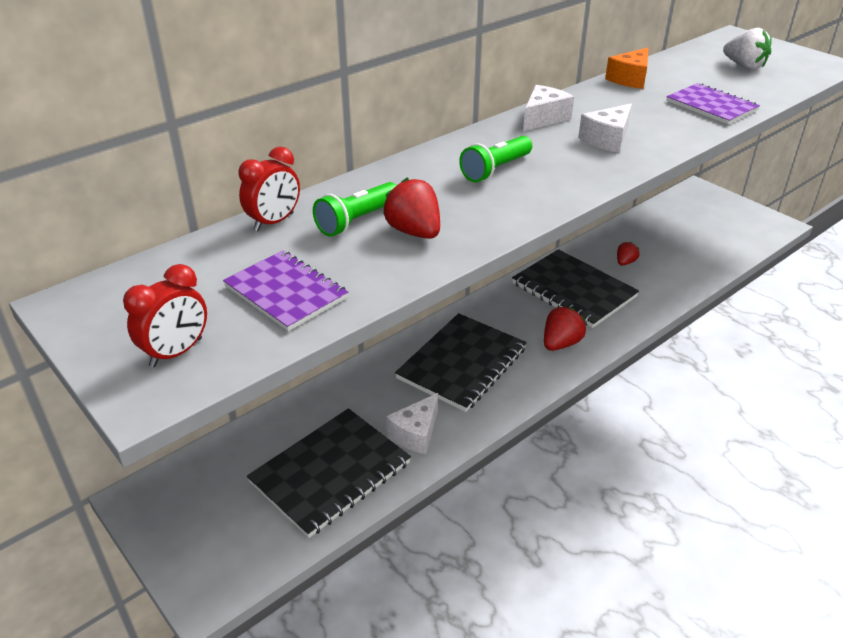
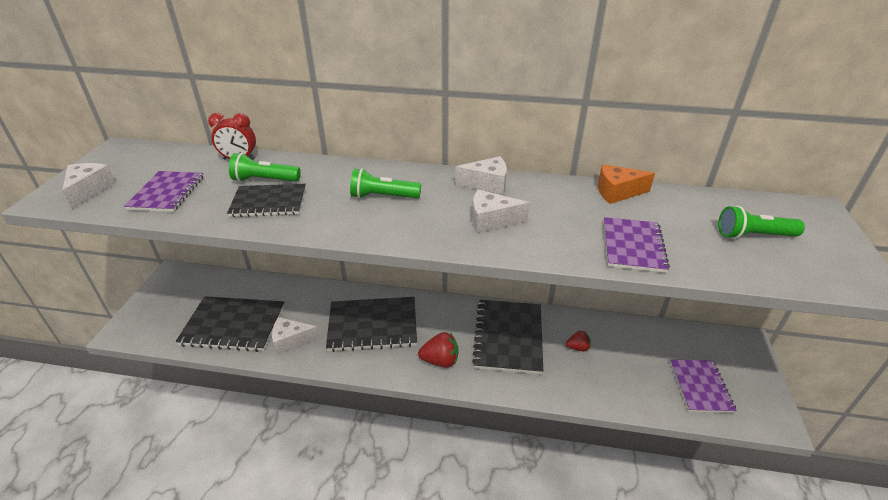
camera: 50 degrees right, 0 degrees up
(176, 353) = (89, 190): red clock -> white cheese
(414, 232) = (268, 202): red strawberry -> black notebook
(721, 233) = (700, 386): none -> purple notebook
(744, 66) = (753, 235): white strawberry -> green flashlight

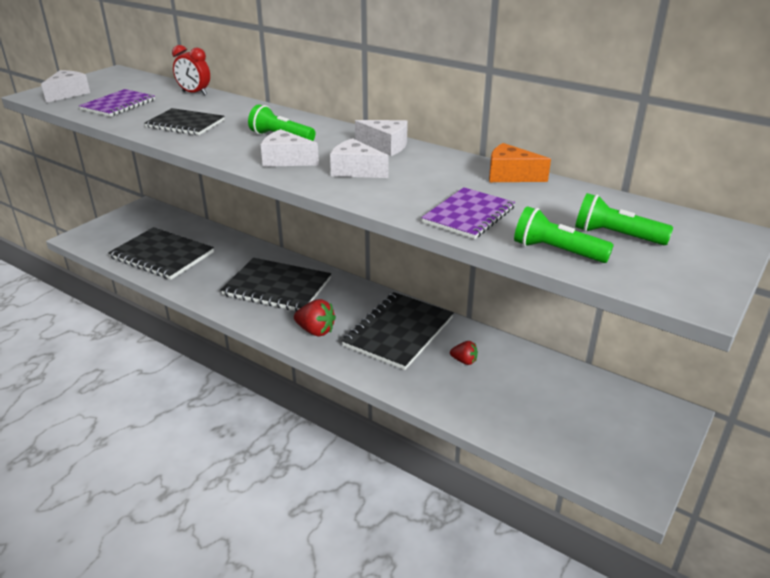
camera: 25 degrees right, 5 degrees down
(264, 180) = (198, 110): green flashlight -> green flashlight (556, 251)
(291, 340) = (199, 279): white cheese -> white cheese (286, 160)
(700, 386) = (574, 434): purple notebook -> none

